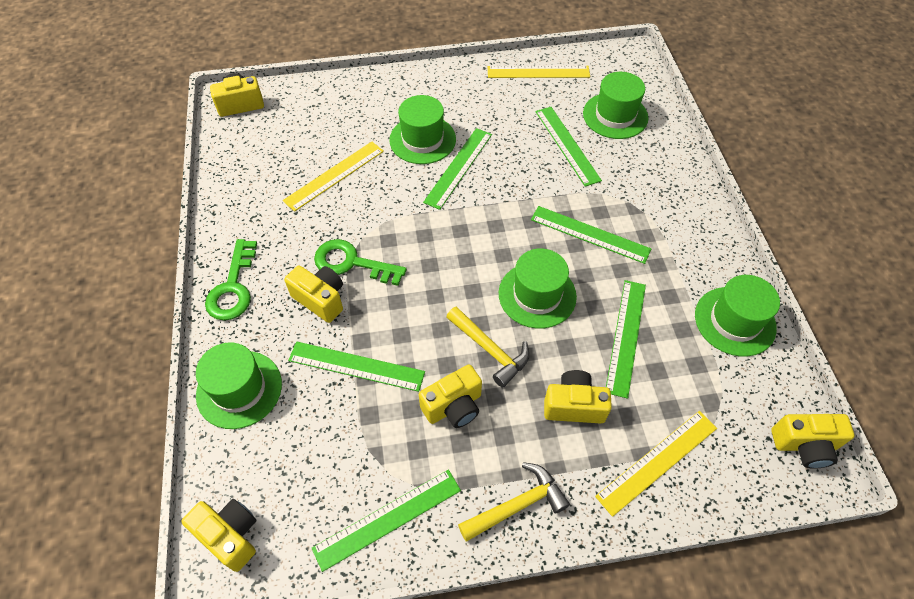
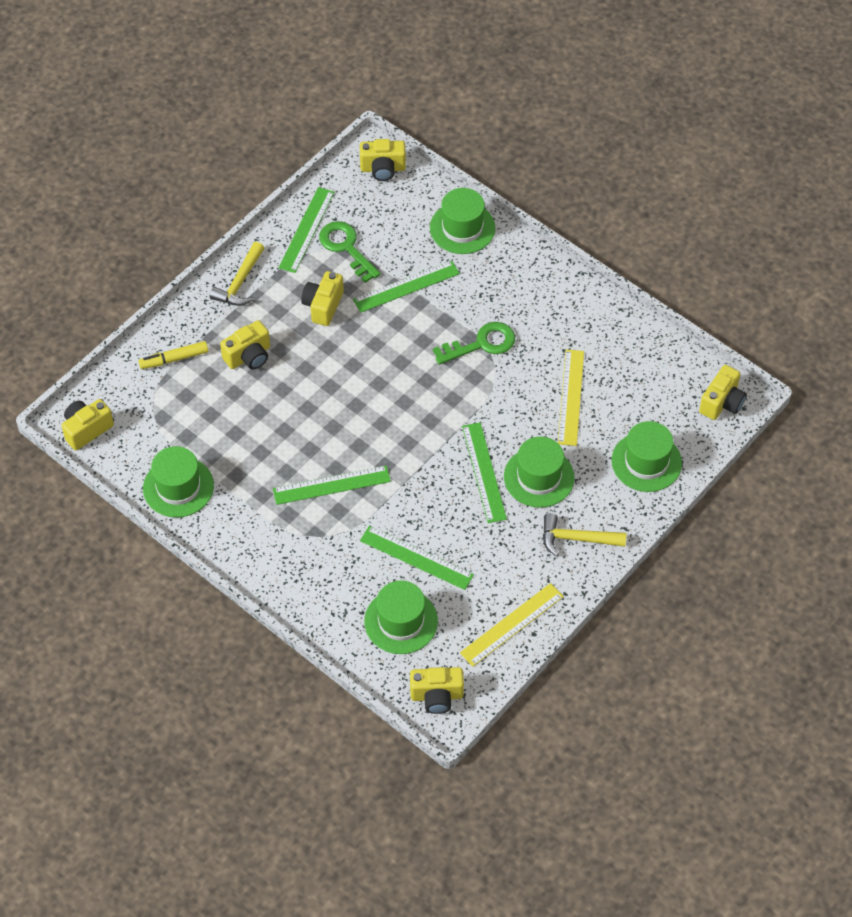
camera: 140 degrees right, 0 degrees up
(233, 287) = (540, 275): green key -> green key (346, 248)
(320, 299) = (474, 307): yellow camera -> yellow camera (437, 696)
(490, 350) = (331, 353): yellow hammer -> yellow hammer (576, 539)
(537, 295) = (331, 411): green hat -> green hat (646, 462)
(626, 336) = (247, 423): green ruler -> none
(657, 461) = (174, 359): yellow ruler -> yellow marker

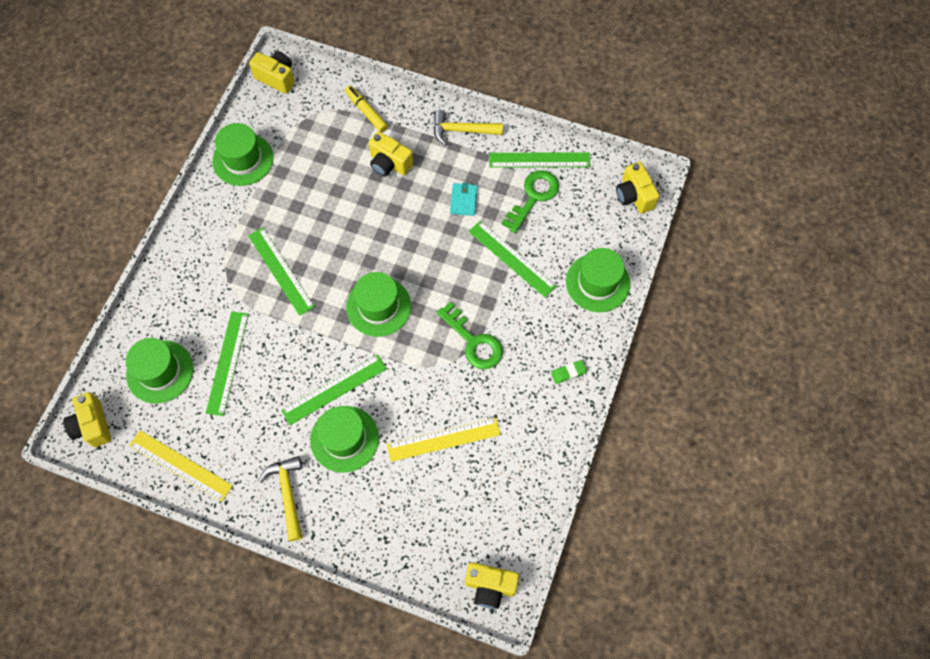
camera: 70 degrees right, 10 degrees up
(323, 306) = (463, 200): yellow camera -> turquoise wallet
(544, 280) = (568, 373): none -> green eraser
(646, 462) = (394, 532): green hat -> green hat (378, 306)

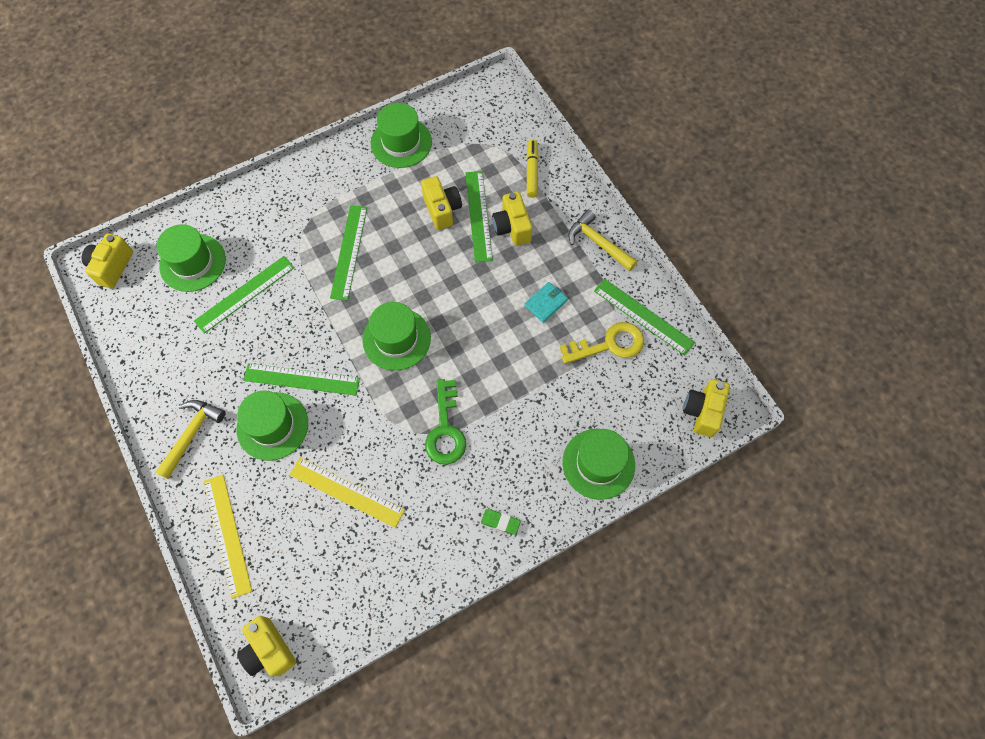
camera: 40 degrees right, 0 degrees up
(180, 465) = (140, 347): yellow ruler -> yellow ruler (227, 535)
(276, 78) = (485, 96): yellow camera -> yellow camera (442, 209)
(512, 258) = (542, 383): green ruler -> green ruler (478, 215)
(533, 197) = (609, 344): green key -> yellow key

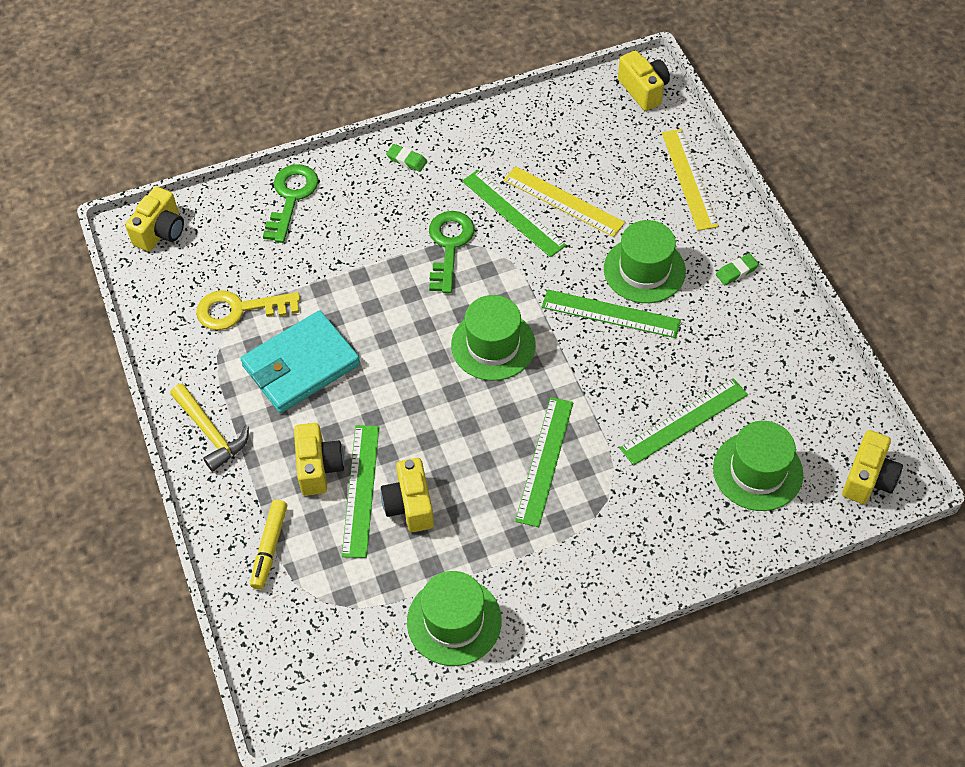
camera: 170 degrees left, 10 degrees down
(192, 434) = (736, 271): yellow hammer -> green eraser
(545, 303) = (301, 365): turquoise wallet -> turquoise wallet, size x2.13
(598, 463) = (291, 197): green hat -> green key
(643, 316) = (187, 336): green ruler -> green ruler (513, 213)

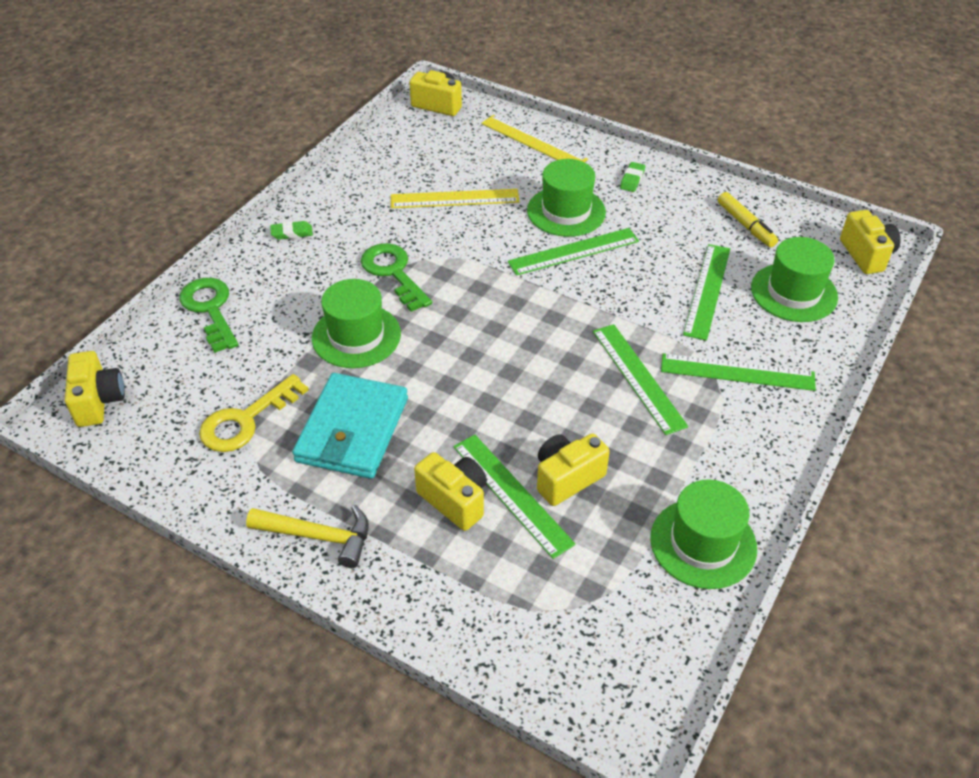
camera: 40 degrees left, 10 degrees down
(269, 547) = (478, 596): yellow marker -> yellow marker (745, 225)
(410, 505) = (567, 478): yellow camera -> yellow camera turned 105 degrees clockwise
(493, 345) = (506, 321): green hat -> green hat (356, 336)
(513, 213) = (422, 225): green ruler -> green ruler (737, 372)

